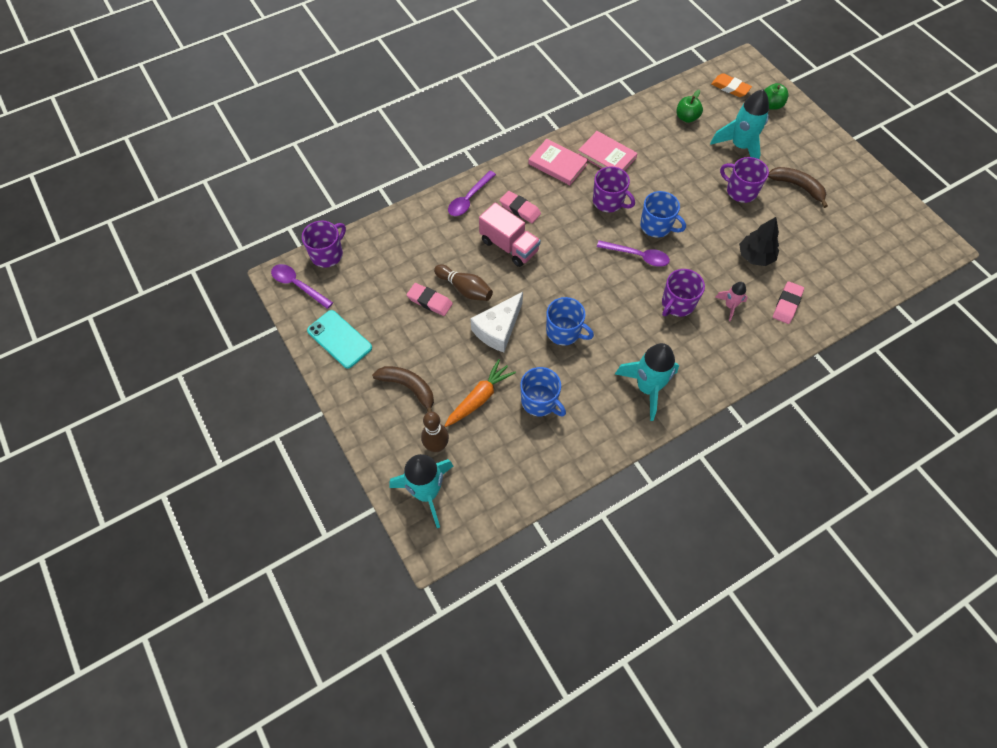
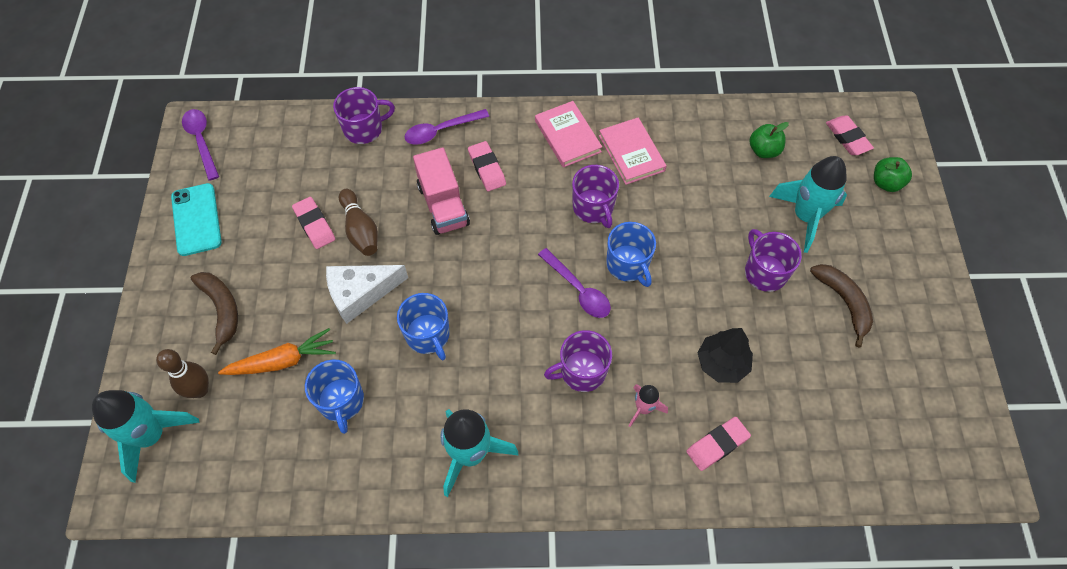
camera: 30 degrees right, 0 degrees up
(327, 254) = (254, 122): purple mug -> purple mug (364, 129)
(730, 88) = (847, 138): orange eraser -> pink eraser

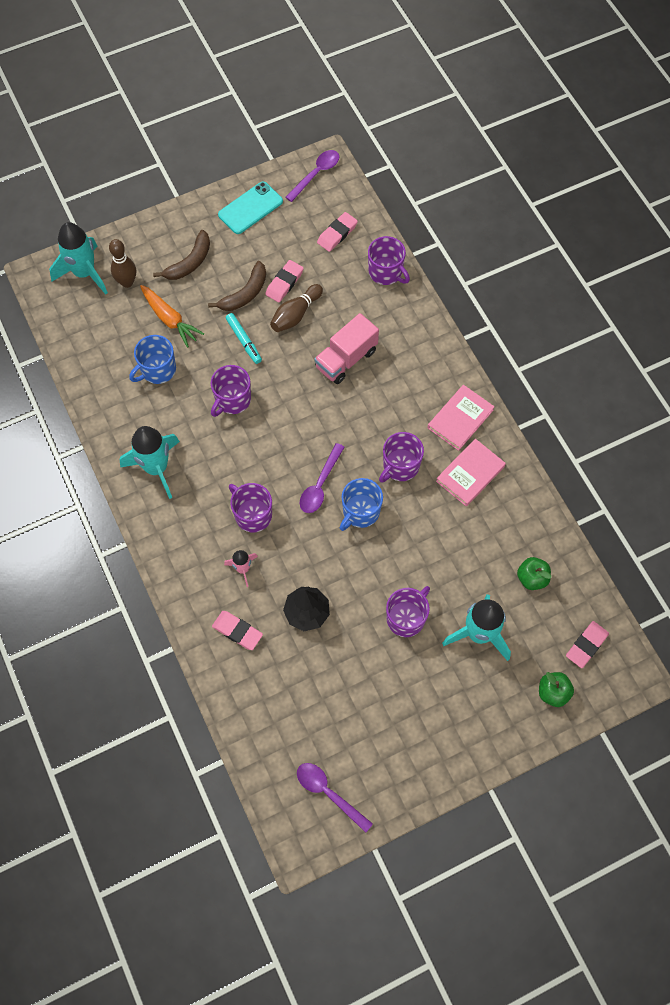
camera: 65 degrees right, 5 degrees up
(360, 293) = (244, 341): white cheese -> turquoise marker
(428, 335) = (232, 400): blue mug -> purple mug
(441, 131) = (414, 325): purple spoon -> purple spoon (328, 793)
(487, 168) = (396, 374): pink eraser -> pink eraser (337, 234)
(843, 302) = (408, 689): brown banana -> brown banana (245, 293)

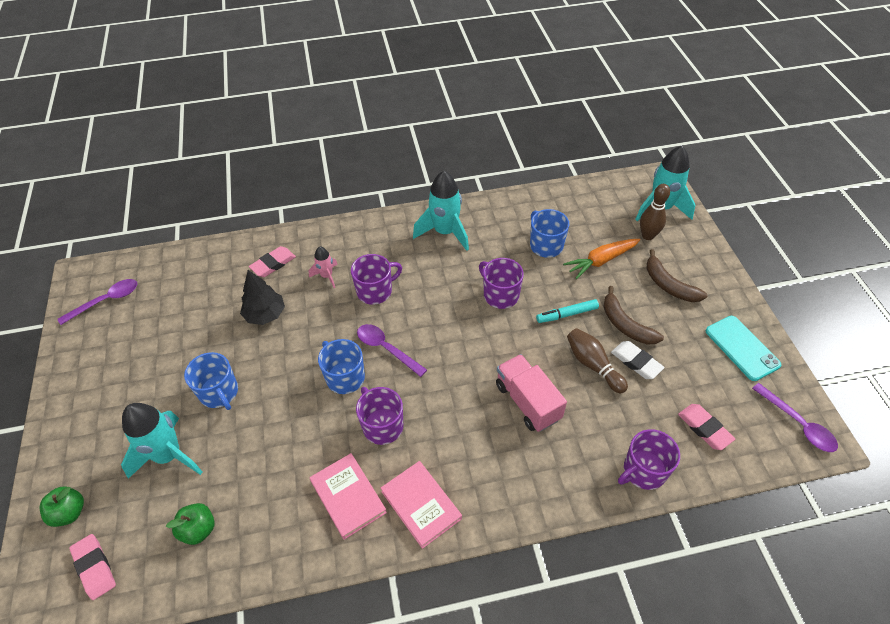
camera: 105 degrees right, 15 degrees down
(284, 283) = (636, 362): pink eraser -> white eraser
(406, 618) = (219, 392): purple mug -> blue mug

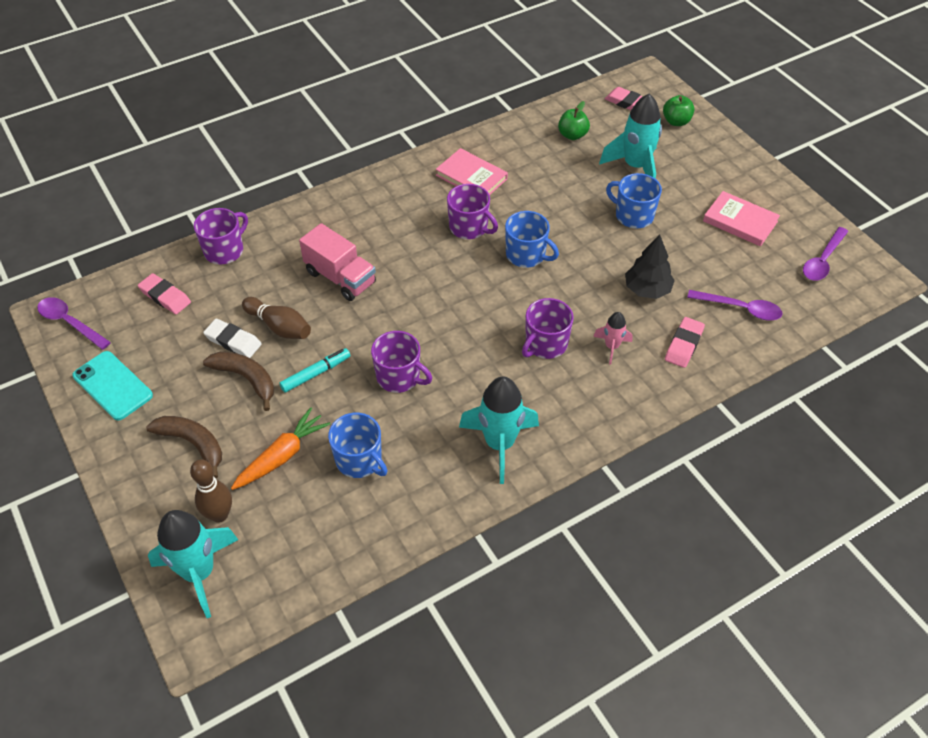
camera: 160 degrees right, 0 degrees up
(386, 349) = (500, 289): purple spoon -> purple spoon (740, 309)
(421, 505) = (410, 186): pink book -> pink book (740, 221)

